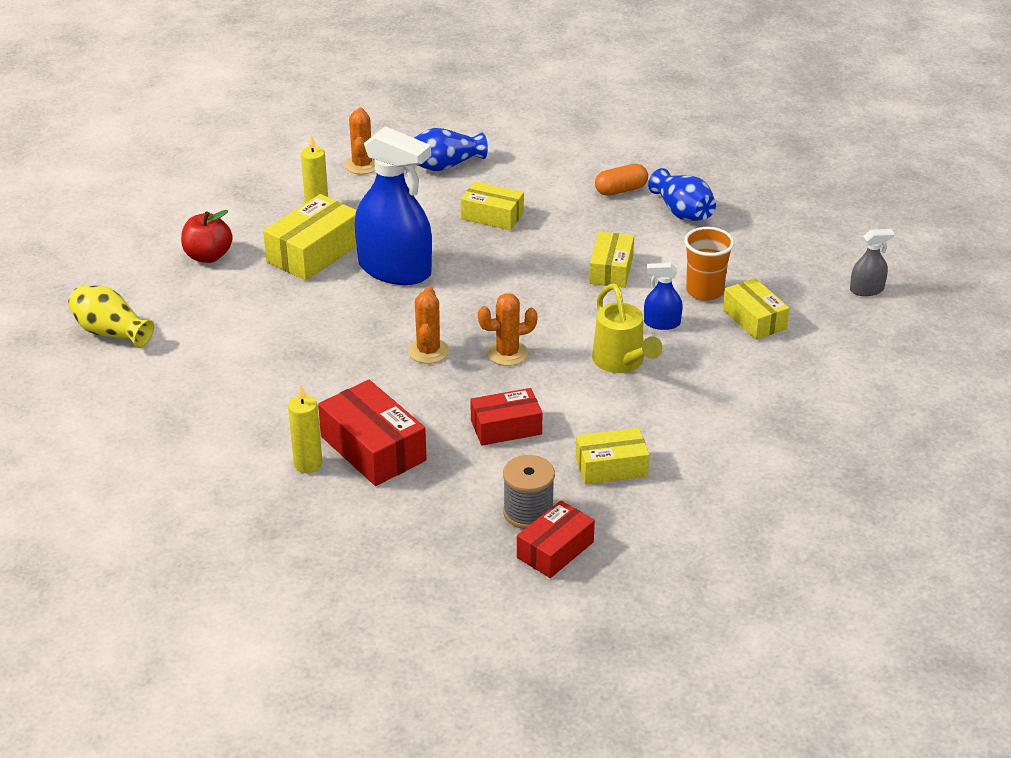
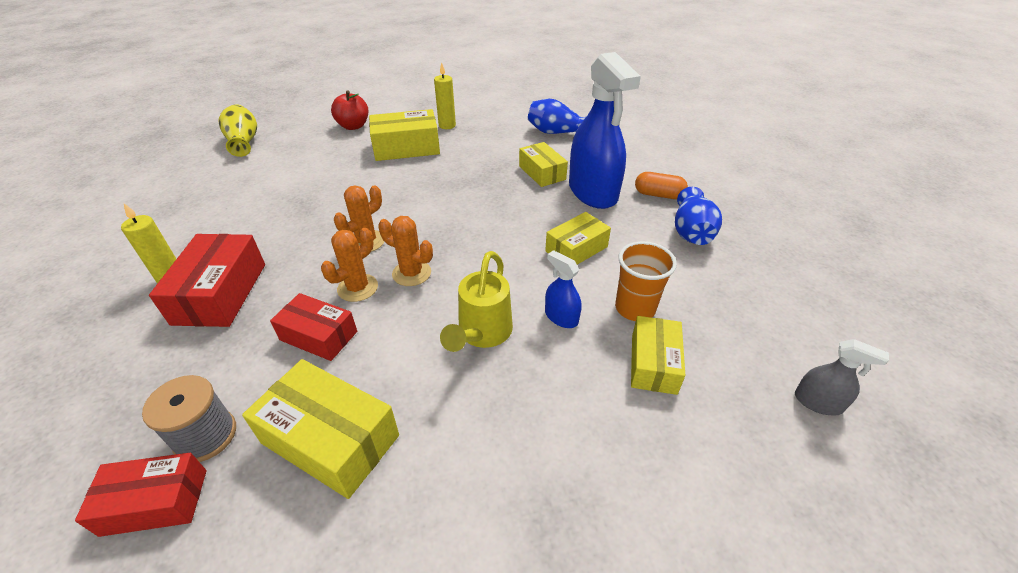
camera: 40 degrees right, 5 degrees up
(362, 165) = (507, 114): orange cactus -> orange cactus (357, 288)
(395, 269) = (433, 178): blue spray bottle -> blue spray bottle (593, 192)
(611, 467) = (330, 439): yellow box -> yellow box, size x1.51

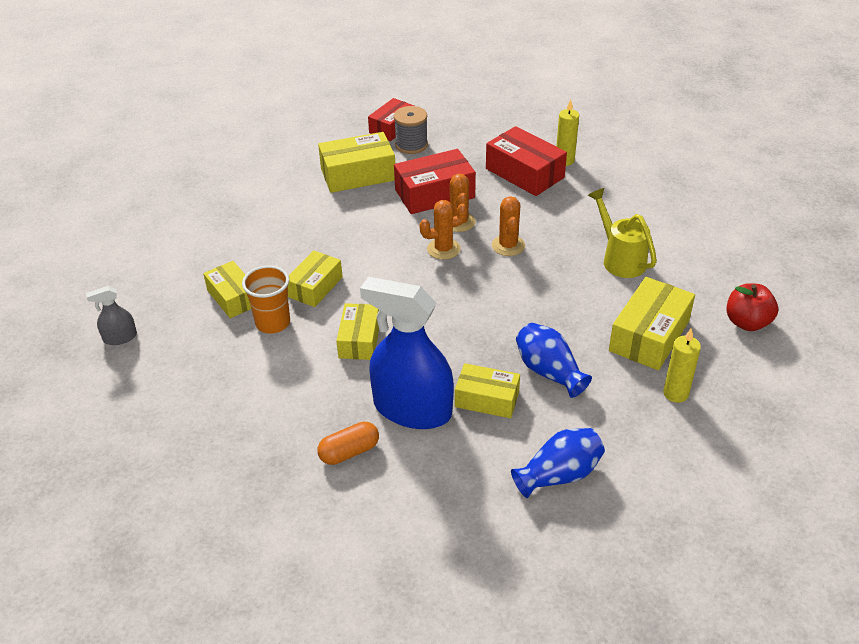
camera: 135 degrees right, 0 degrees up
(244, 142) = (773, 241): yellow vase -> none
(318, 336) = (434, 194): red box -> red box, size x1.51
(482, 334) = (350, 249): yellow watering can -> yellow watering can (620, 259)
(561, 317) = (315, 287): blue spray bottle -> yellow box
(691, 232) = (282, 423): blue vase -> blue vase (549, 372)

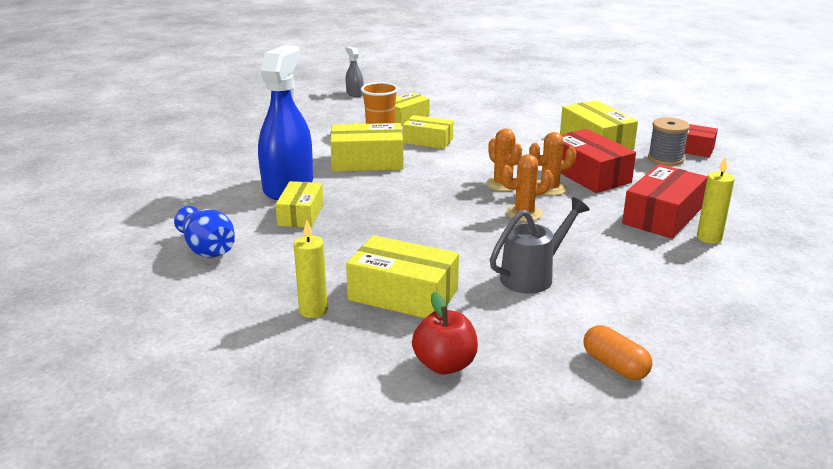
camera: 80 degrees right, 15 degrees down
(349, 452) = (243, 168): orange capsule -> orange capsule (615, 365)
(359, 340) = (367, 161): yellow box -> yellow box, size x1.51
(549, 372) = (339, 241): blue vase -> none
(620, 259) = (533, 276): yellow watering can -> grey watering can

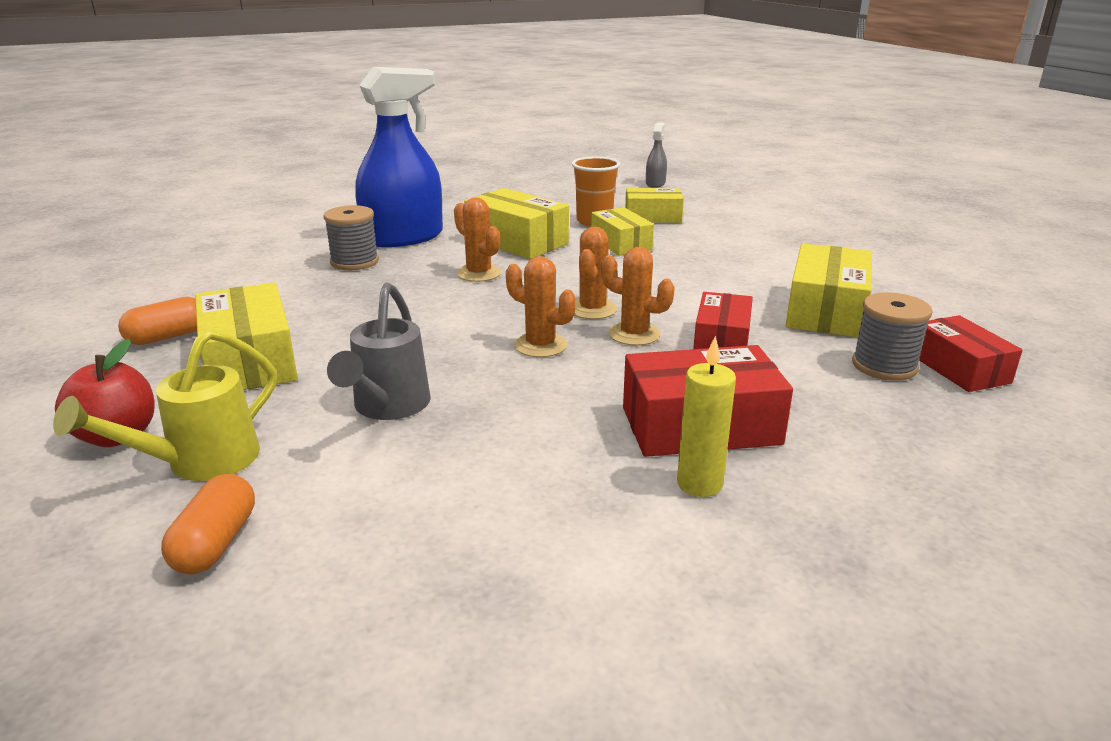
camera: 45 degrees right, 0 degrees up
(208, 250) = (233, 260): blue vase -> none
(301, 214) = (354, 262): yellow box -> grey spool
(313, 310) = (168, 337): yellow candle -> orange capsule
(396, 190) = (479, 273): none -> orange cactus
(519, 347) = (200, 462): none -> yellow watering can
(533, 276) = (388, 407): grey watering can -> grey watering can turned 90 degrees clockwise
(589, 174) = (721, 340): red box -> red box, size x0.66

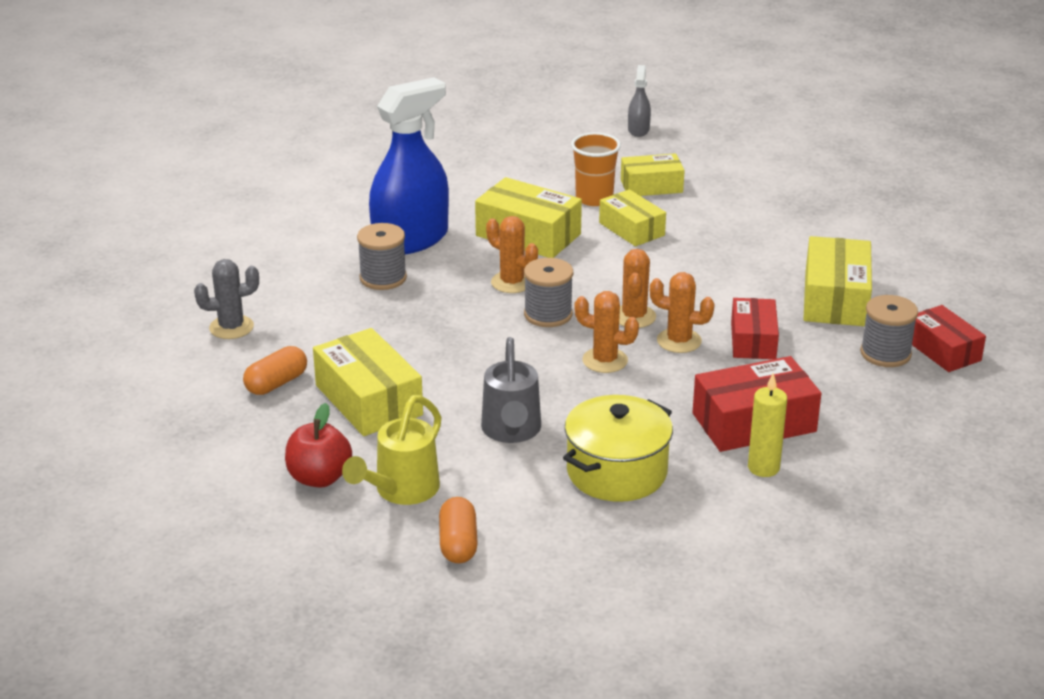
camera: 10 degrees left, 5 degrees up
(173, 288) = (231, 327): none -> grey cactus
(494, 468) = (617, 472): none -> yellow pot
(500, 301) = (548, 314): none -> grey spool

